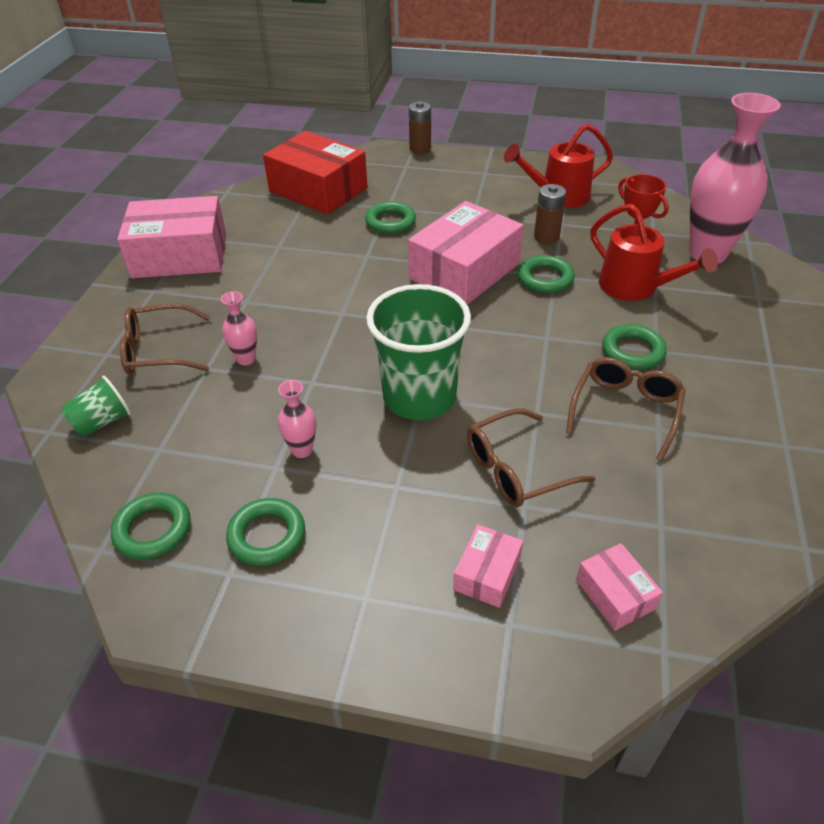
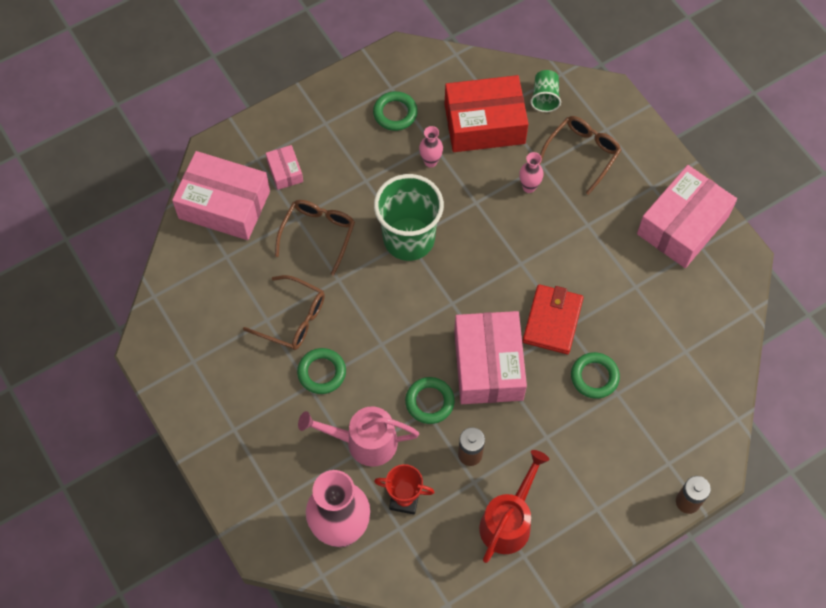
camera: 135 degrees right, 20 degrees up
(153, 530) = (446, 77): green ring -> none
(318, 190) = (692, 370): red box -> red box (484, 124)
(373, 265) = (552, 321): none -> red wallet
(615, 594) = (224, 205): pink box -> pink box, size x2.15
(625, 410) = (293, 319): brown glasses -> brown glasses turned 45 degrees counterclockwise
(636, 288) = (363, 442): red watering can -> pink watering can

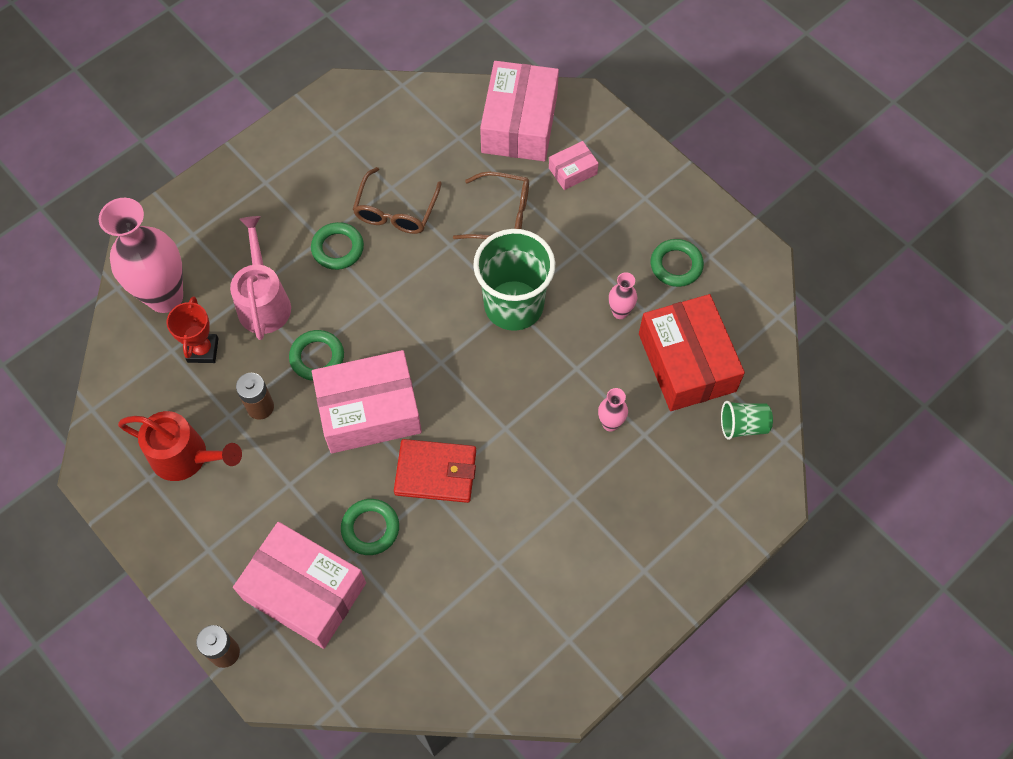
camera: 80 degrees right, 0 degrees up
(582, 154) = (672, 479): brown glasses -> none
(682, 225) = (596, 613): pink box -> pink box (304, 591)

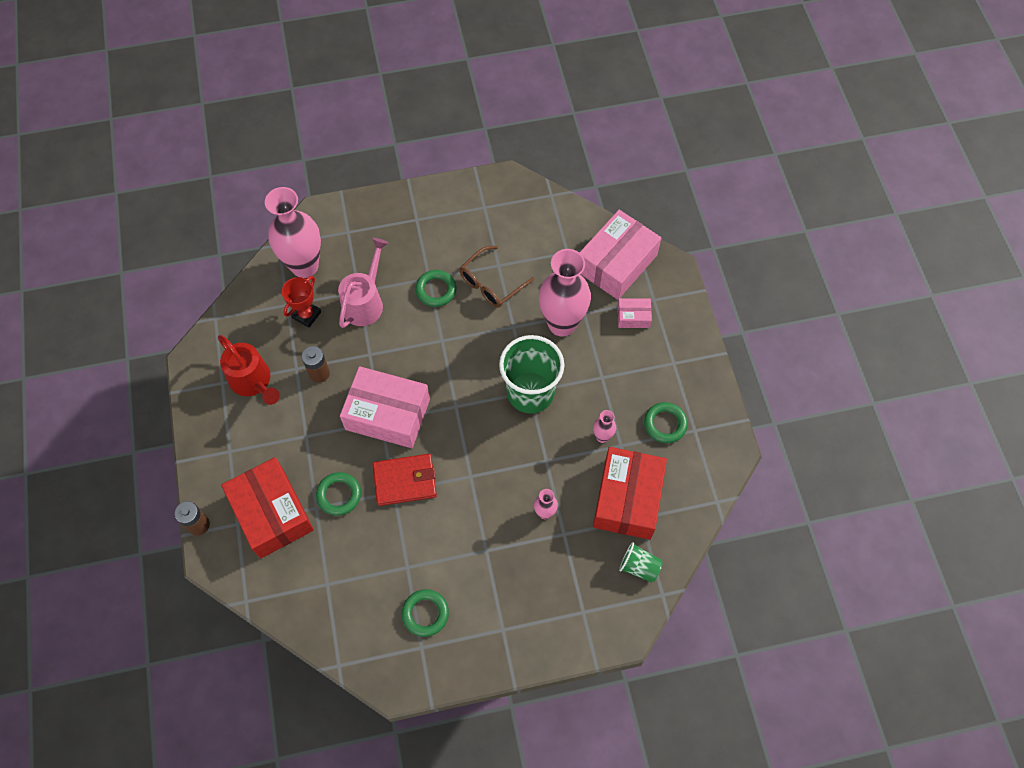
camera: 30 degrees right, 0 degrees up
(304, 591) = (272, 513): pink box -> red box
(317, 357) = (376, 359): green ring -> green ring (425, 613)
(435, 472) = (405, 481): red wallet -> red wallet turned 45 degrees counterclockwise
(501, 216) = (562, 324): brown glasses -> pink vase

